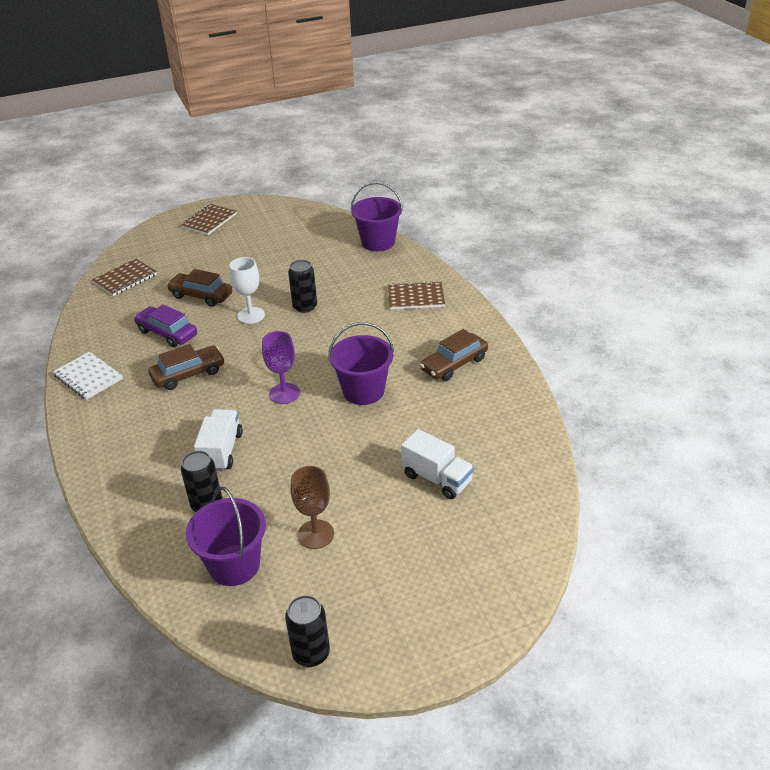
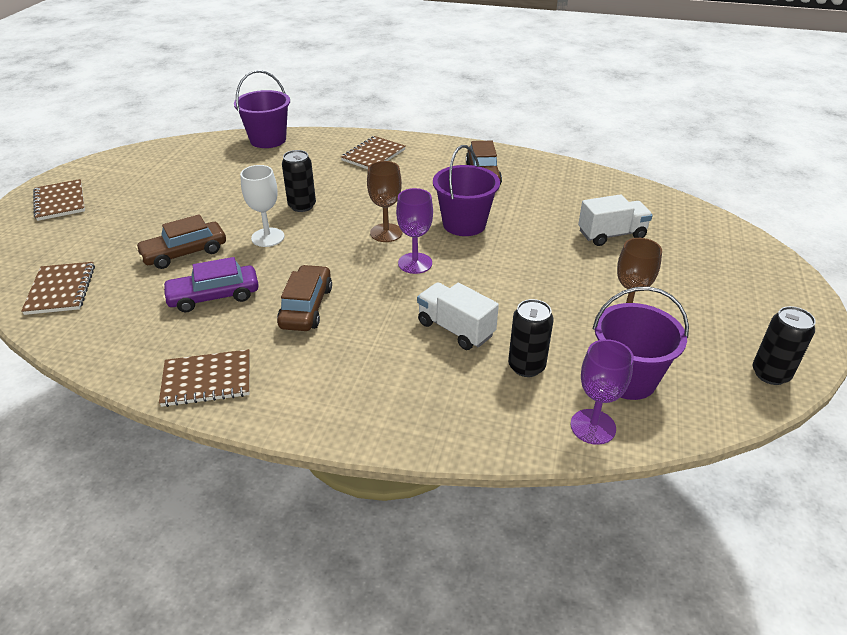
camera: 55 degrees left, 0 degrees up
(88, 377) = (207, 380): white notebook -> brown notebook
(165, 567) = (593, 426): none -> purple goblet
(310, 361) = (386, 233): none -> brown goblet

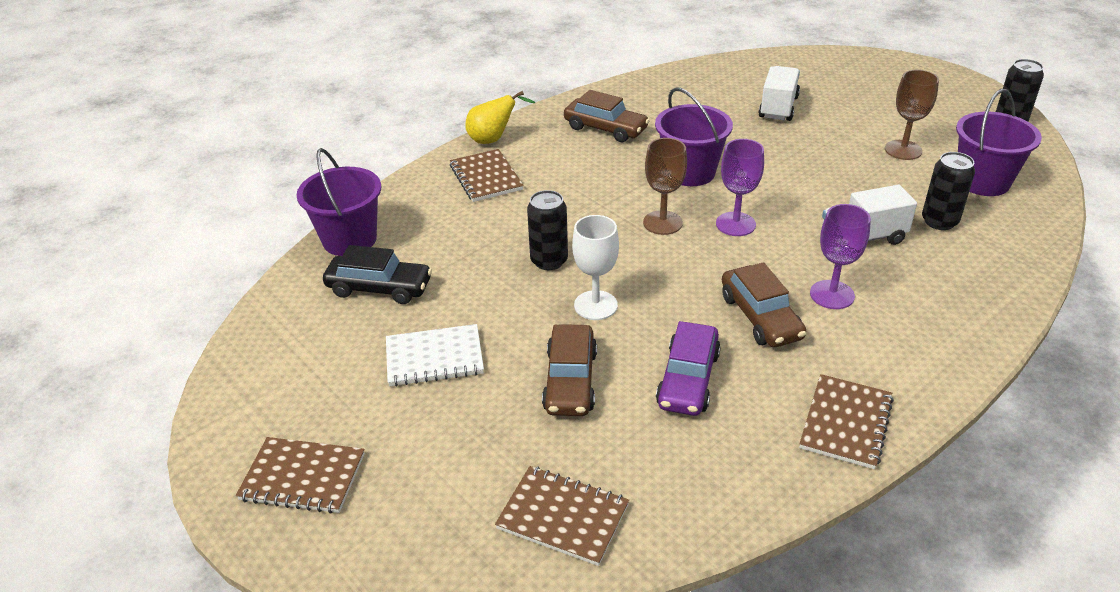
camera: 55 degrees left, 0 degrees up
(178, 202) = (434, 357): none -> white notebook
(230, 164) = (379, 288): none -> black car
(306, 307) = (760, 317): brown car -> brown car turned 150 degrees counterclockwise
(420, 142) = (493, 139): none -> yellow pear
(593, 426) = (1031, 219): purple goblet -> purple goblet (832, 295)

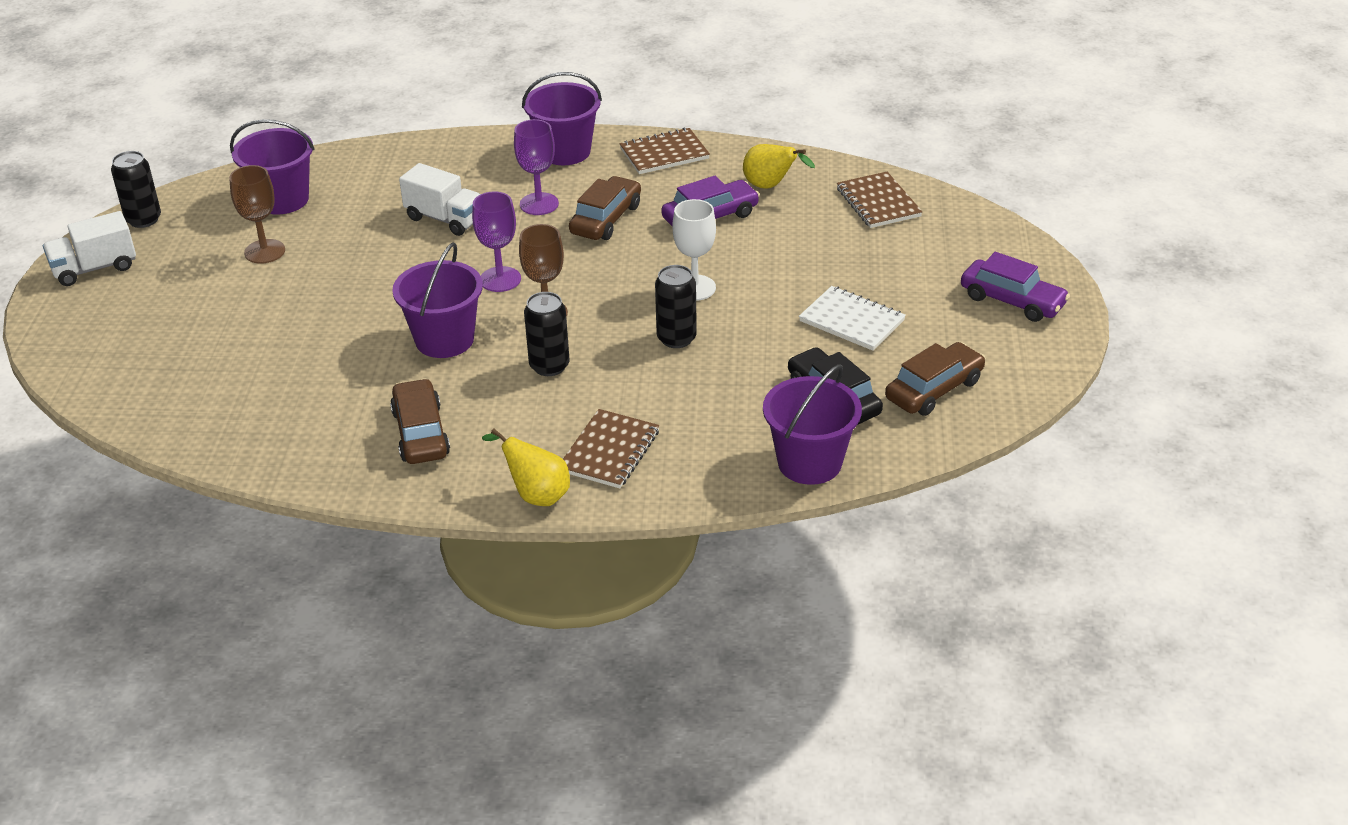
camera: 135 degrees left, 0 degrees up
(303, 477) = (1012, 301): brown notebook -> purple car
(570, 381) = (781, 256): brown car -> brown car (934, 390)
(692, 457) = (770, 186): none -> yellow pear
(778, 107) = (246, 350): white truck -> white truck (95, 268)
(921, 359) = (565, 152): none -> purple bucket
(939, 221) = (375, 197): black can -> black can (549, 366)

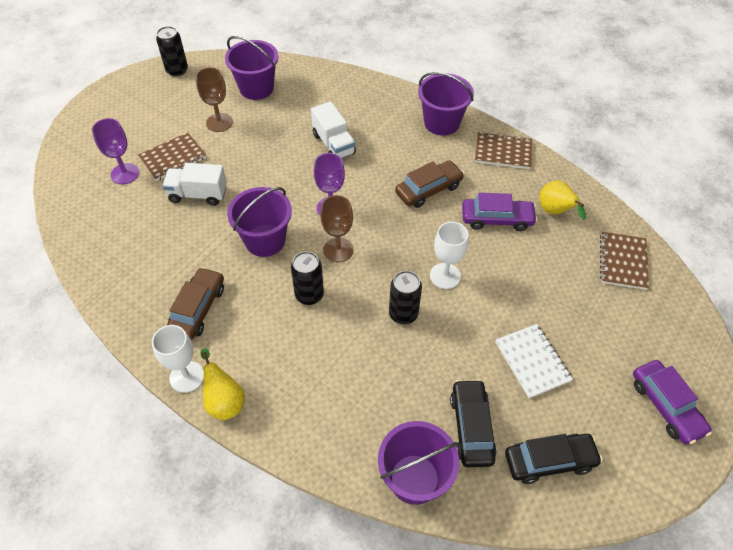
camera: 30 degrees right, 15 degrees up
(95, 268) = (128, 94): white truck -> white truck (198, 194)
(468, 495) = (187, 376): none -> white goblet
(539, 204) = (396, 158): purple goblet -> purple goblet (125, 174)
(609, 451) = (294, 389): brown notebook -> brown notebook (173, 158)
(934, 390) = (549, 461): brown car -> black car

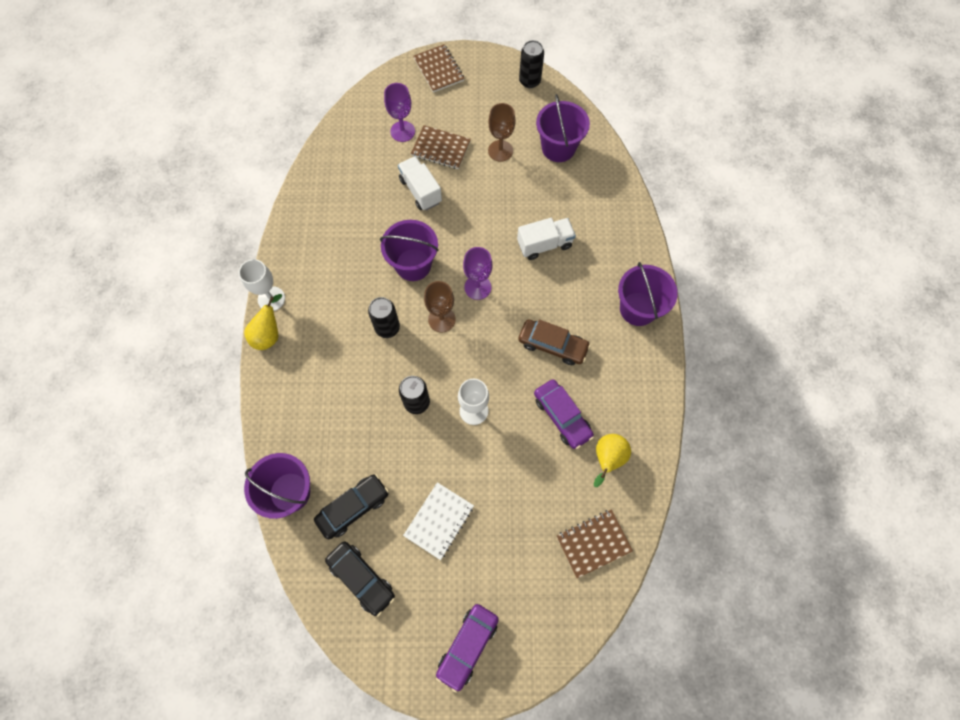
camera: 55 degrees right, 15 degrees up
(198, 309) = (325, 266): brown car -> none
(333, 144) = (544, 244): white truck -> white truck turned 135 degrees counterclockwise
(503, 152) = (644, 378): brown notebook -> brown notebook (438, 70)

